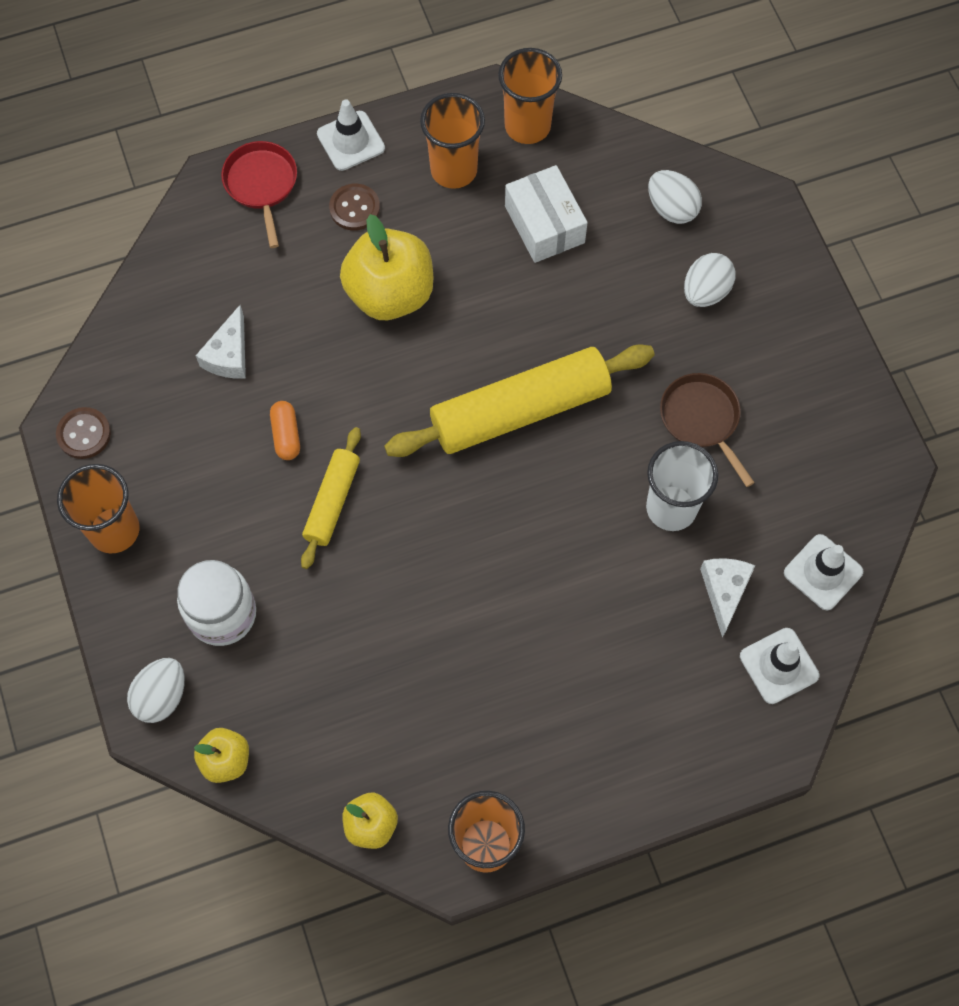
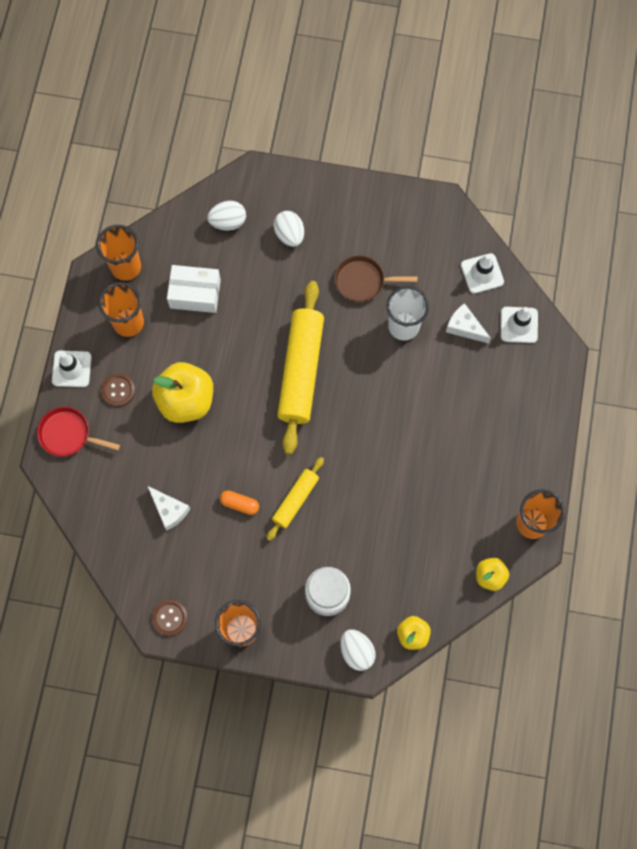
camera: 60 degrees left, 5 degrees up
(332, 502) = (295, 500): yellow rolling pin -> yellow rolling pin turned 75 degrees clockwise

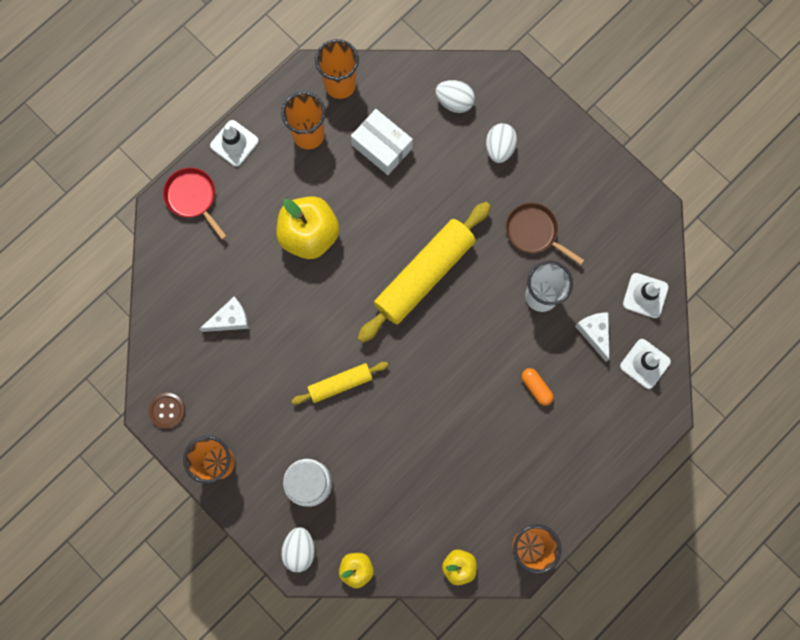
camera: 35 degrees right, 5 degrees up
(118, 390) = (259, 188): brown button -> none
(169, 510) = (230, 319): white cheese -> white cheese turned 105 degrees counterclockwise
(240, 504) = (291, 355): orange capsule -> orange capsule (536, 387)

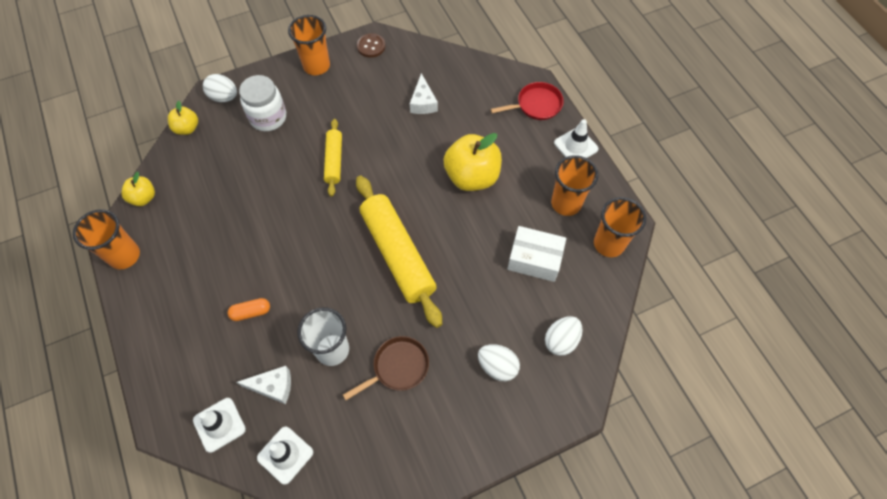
camera: 110 degrees right, 15 degrees down
(382, 147) = (534, 259): white box -> white box turned 45 degrees clockwise

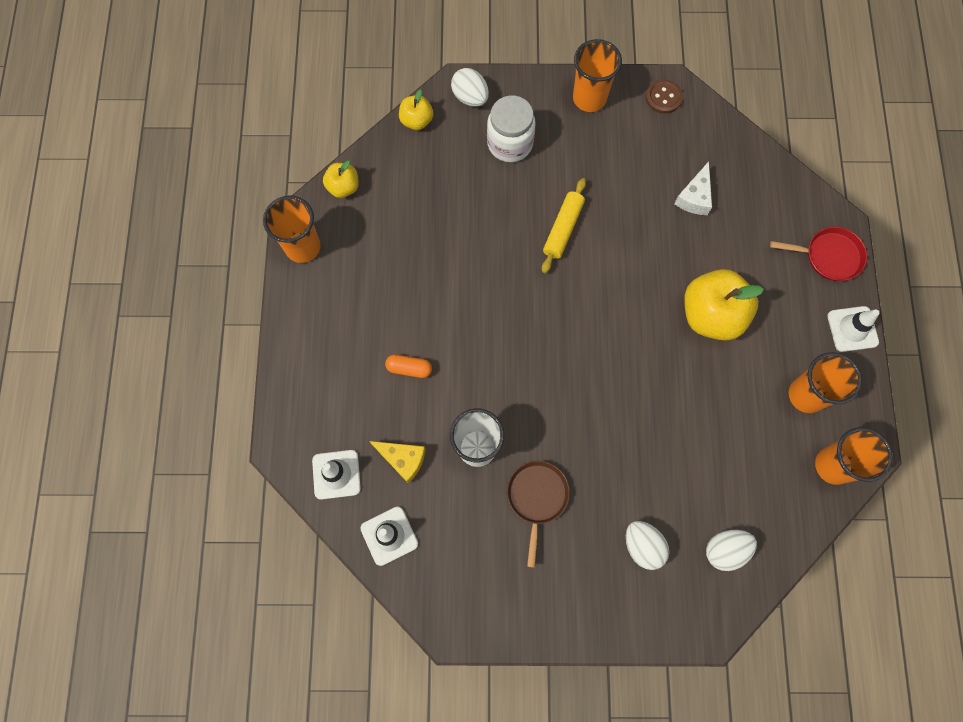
camera: 25 degrees right, 10 degrees up
(273, 386) = (403, 459): white cheese -> yellow cheese
(397, 367) = (537, 498): brown pan -> brown pan turned 75 degrees counterclockwise
(398, 254) = (588, 372): yellow rolling pin -> none
(534, 259) = (738, 445): white box -> none

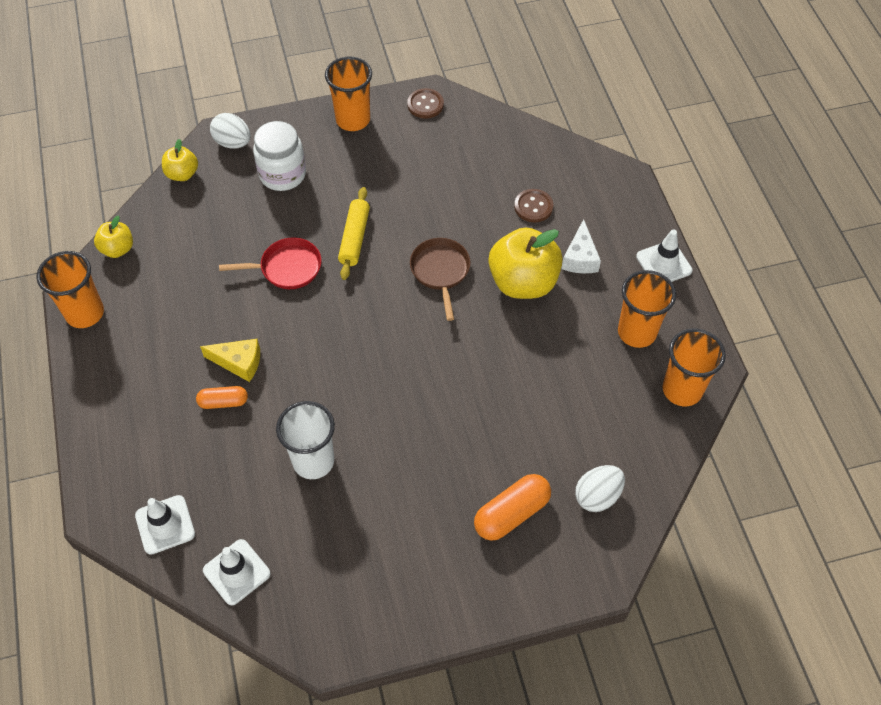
camera: 15 degrees left, 15 degrees down
(403, 459) = (235, 492): yellow cheese -> yellow cheese (239, 362)
(537, 498) = (388, 494): brown pan -> brown pan (440, 272)
(643, 546) = (511, 513): white egg -> orange capsule
(694, 197) = (478, 183): white cheese -> white cheese (580, 258)
(741, 236) = (533, 207): none -> brown button
(829, 256) = (622, 206): red pan -> red pan (287, 268)

